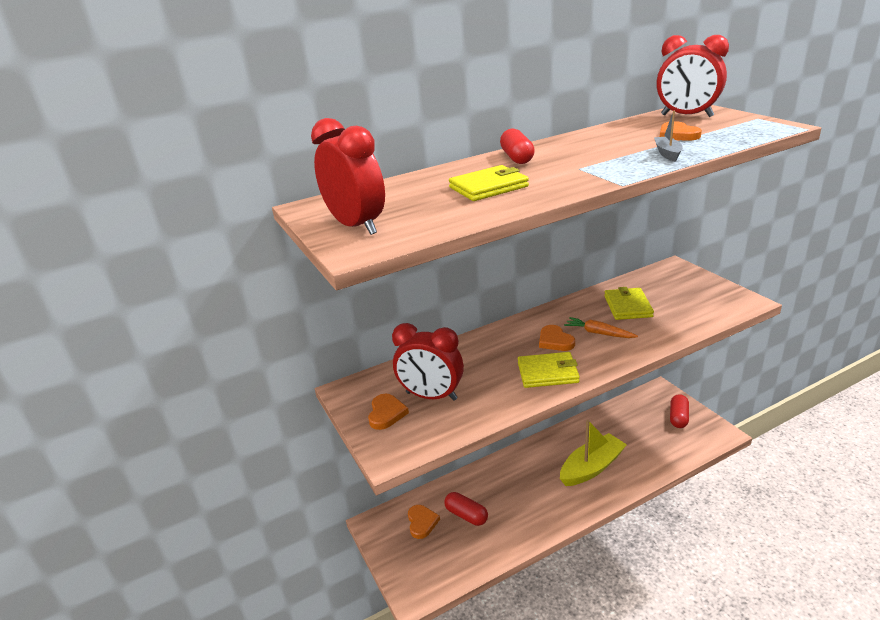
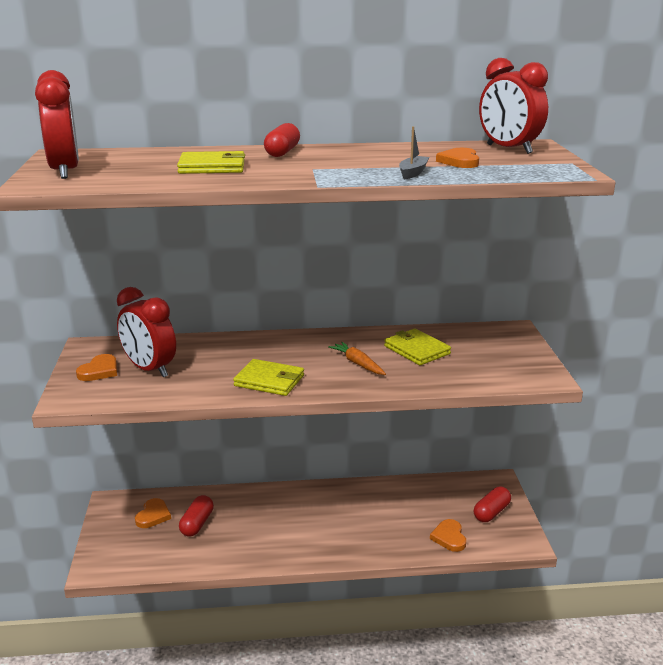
camera: 20 degrees right, 5 degrees down
(466, 515) = (197, 524): red capsule -> red capsule turned 45 degrees clockwise
(555, 341) = (309, 359): orange heart -> orange heart (449, 537)
(591, 467) = (353, 526): yellow boat -> none
(627, 306) = (416, 350): yellow wallet -> yellow wallet turned 60 degrees counterclockwise

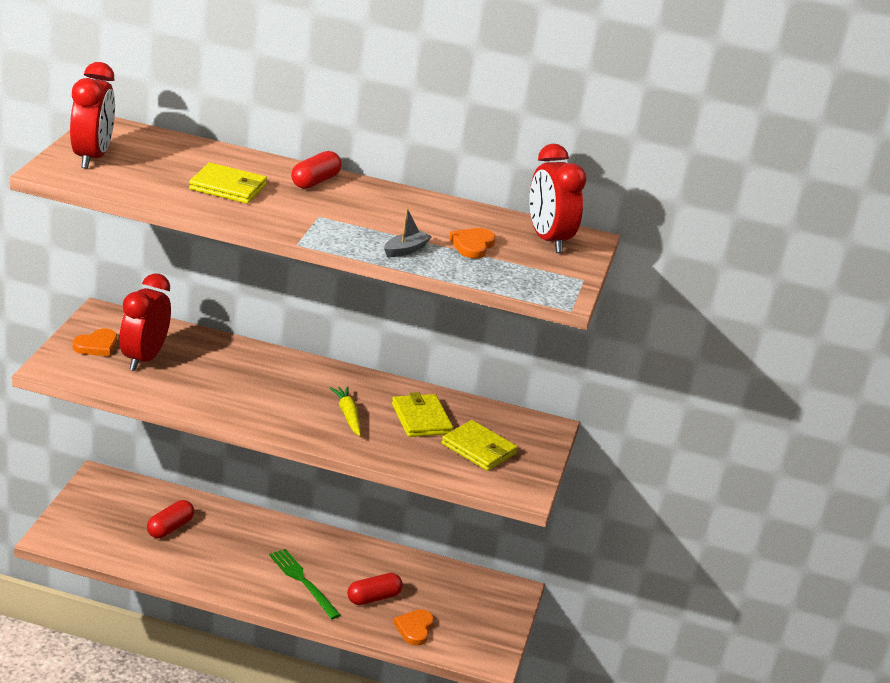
camera: 15 degrees right, 5 degrees up
(149, 369) = (144, 358): red clock -> red clock turned 45 degrees clockwise
(153, 515) = (132, 505): orange heart -> none
(269, 381) = (247, 407): yellow wallet -> yellow wallet (479, 449)
(335, 530) = (303, 581): none -> green fork
(358, 364) = (348, 415): orange carrot -> yellow carrot
(491, 512) = (480, 620): red capsule -> red capsule (373, 598)

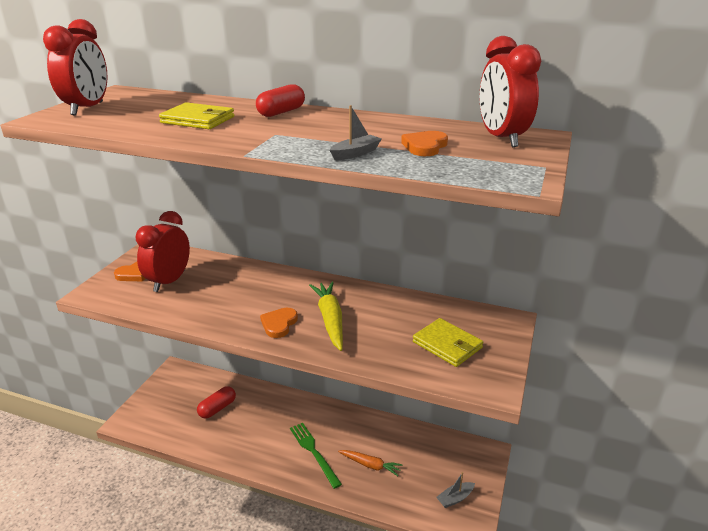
camera: 10 degrees right, 0 degrees up
(348, 415) = (330, 320): yellow carrot -> yellow carrot, size x1.52
(373, 598) = (370, 465): red capsule -> orange carrot
(414, 628) = (404, 495): orange heart -> orange heart (279, 324)
(421, 419) = (395, 319): yellow wallet -> none
(474, 634) = (455, 498): none -> grey boat

